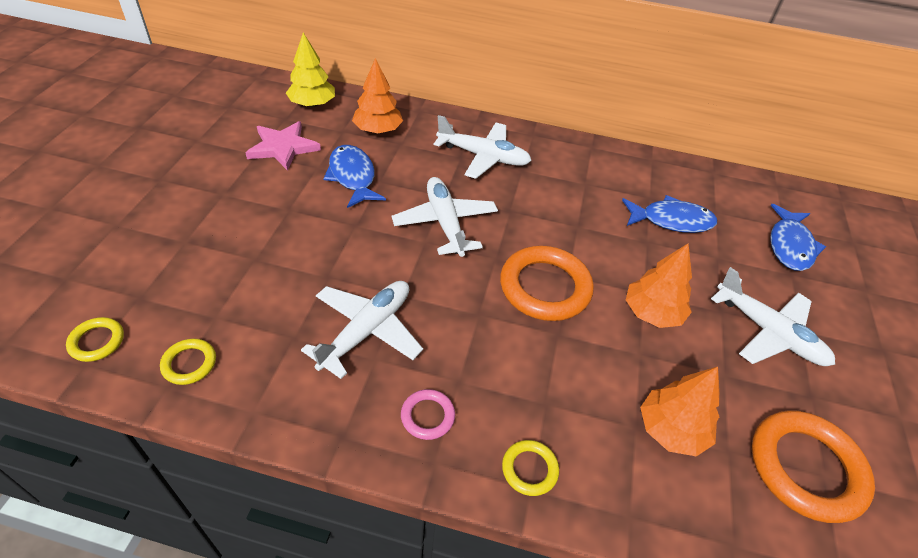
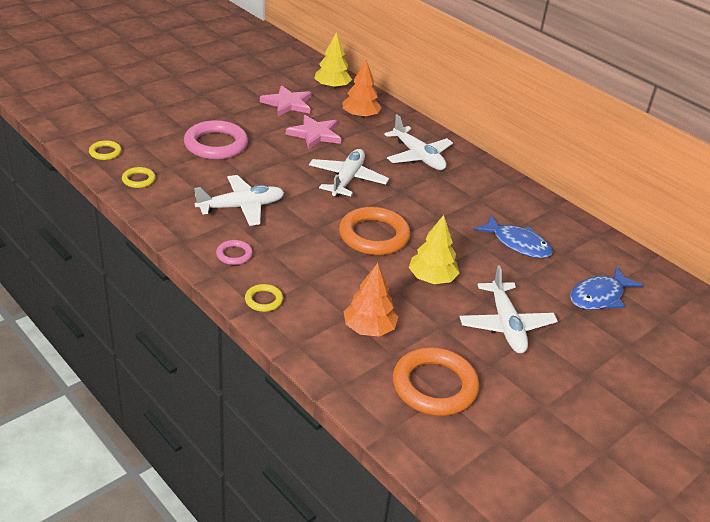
camera: 35 degrees right, 10 degrees down
(248, 248) = (216, 144): none -> pink ring
(352, 177) = (315, 134): blue fish -> pink star
(652, 313) = (432, 278): orange tree -> yellow tree

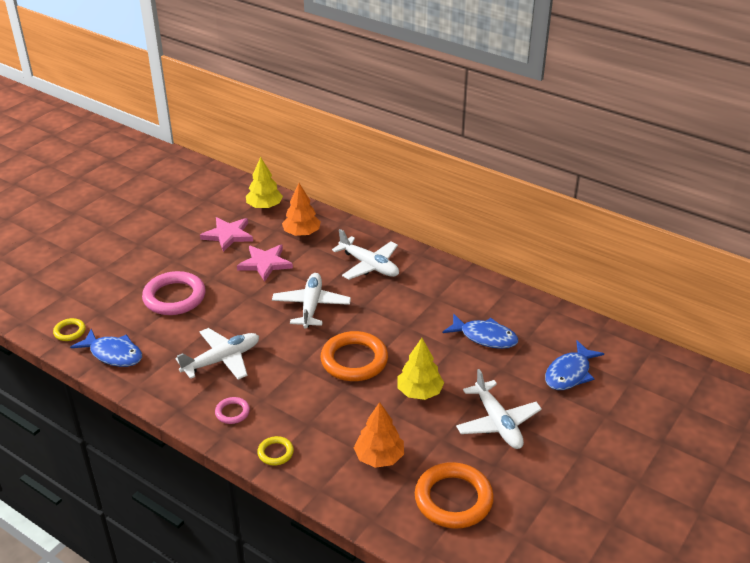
camera: 10 degrees left, 0 degrees up
(138, 180) = (113, 354): yellow ring -> blue fish

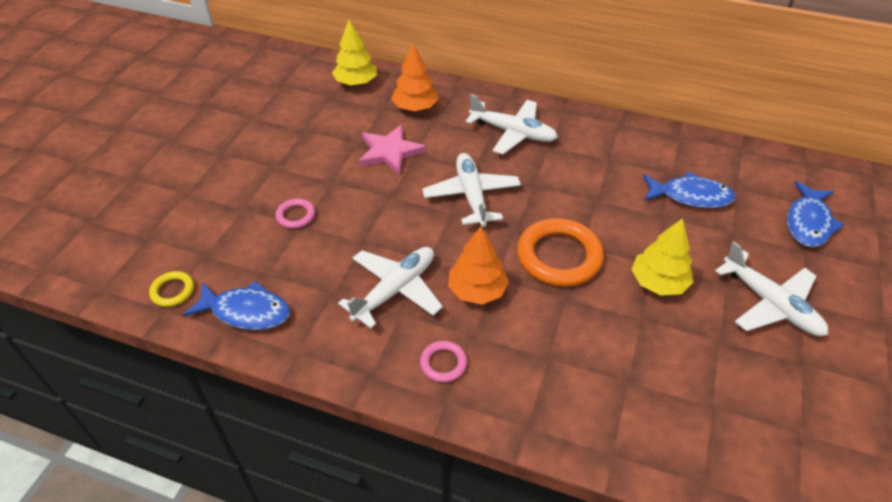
camera: 15 degrees left, 10 degrees up
(174, 297) = (295, 216): pink ring -> pink ring, size x0.48
(228, 235) = (328, 124): pink star -> none
(275, 453) = (528, 411): yellow ring -> none
(379, 457) = (661, 385): orange tree -> orange tree (477, 290)
(453, 499) = (783, 425): orange ring -> none

